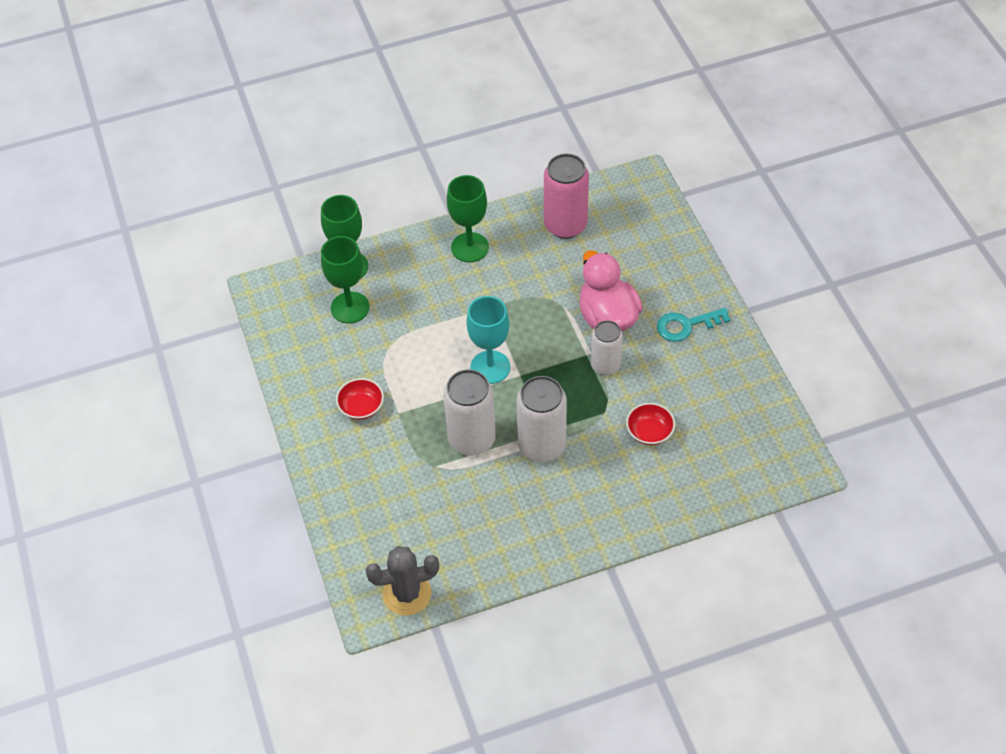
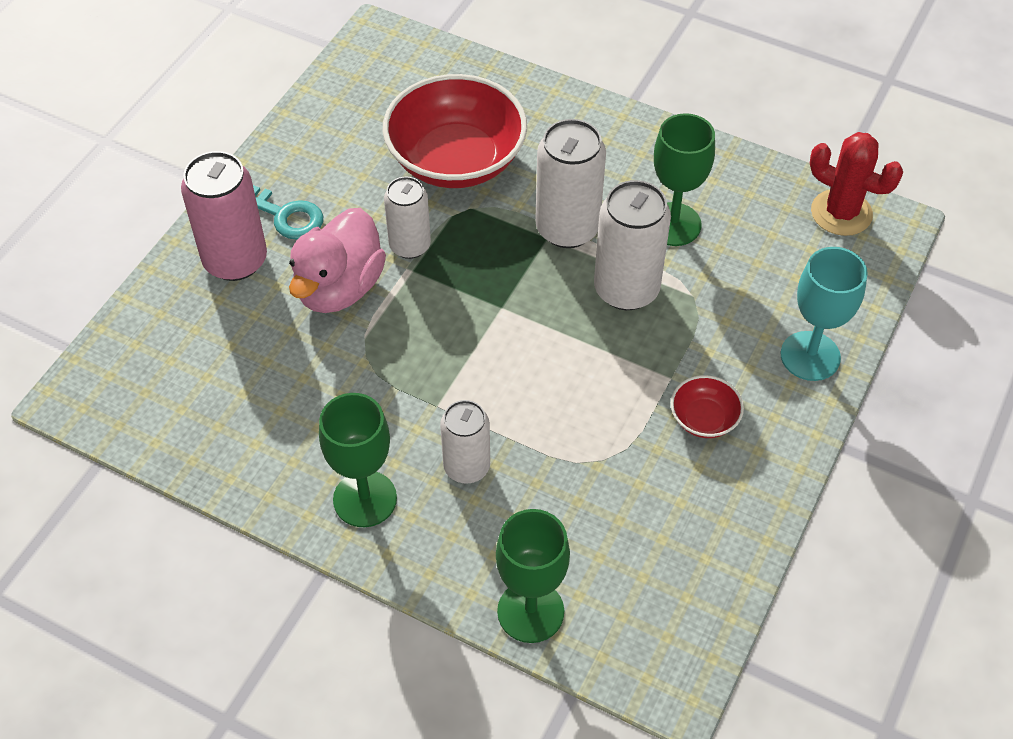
camera: 135 degrees left, 0 degrees up
(350, 307) = (590, 552): green goblet -> green goblet (673, 224)
(407, 593) = (841, 213): grey cactus -> red cactus
(444, 294) = (466, 467): none -> white can
(490, 367) = (520, 341): turquoise goblet -> turquoise goblet (810, 356)
(565, 225) = (232, 424): pink can -> pink can (235, 260)
(649, 432) = (456, 160): red bowl -> red bowl, size x2.24

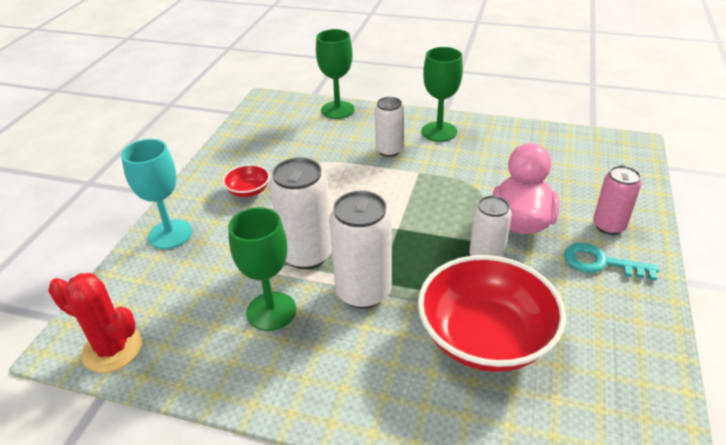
camera: 170 degrees right, 15 degrees down
(235, 260) = (609, 226): pink can -> pink can, size x0.65

